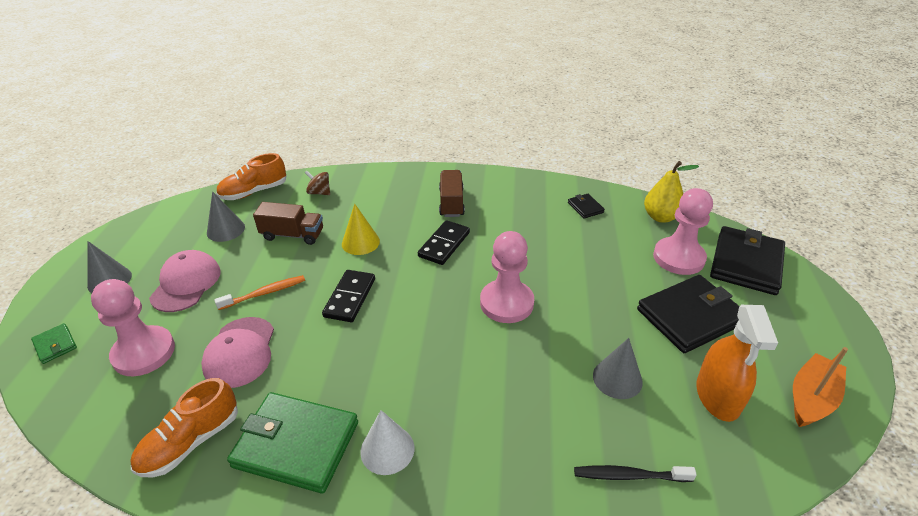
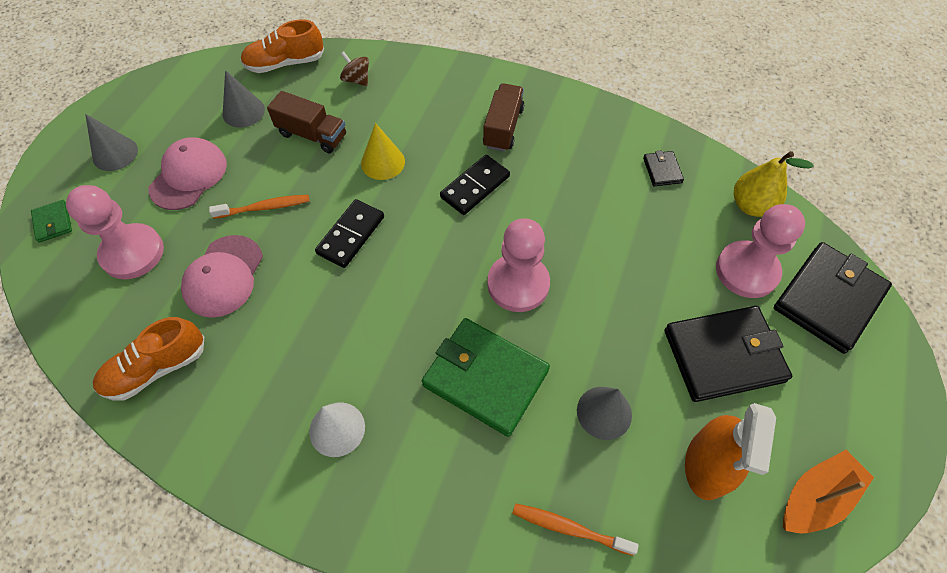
camera: 15 degrees right, 20 degrees up
(296, 444) = (252, 398): green wallet -> green wallet (485, 378)
(629, 476) = (569, 528): black toothbrush -> orange toothbrush

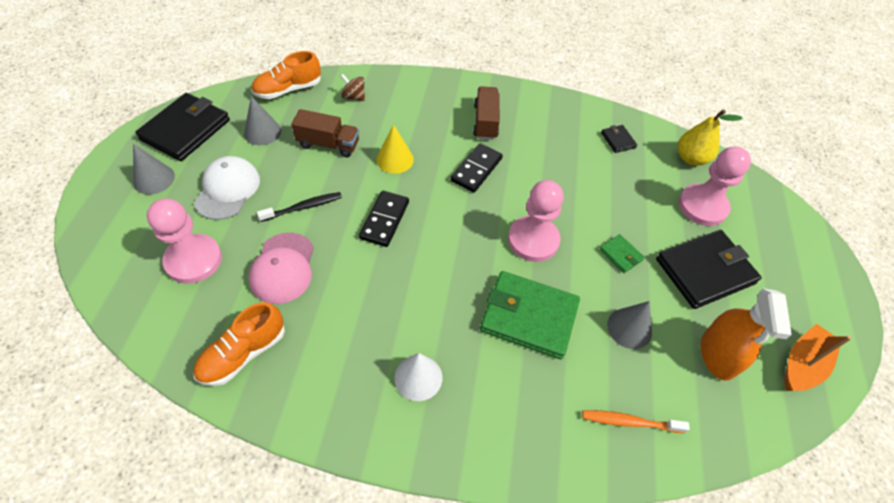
camera: 15 degrees left, 5 degrees down
(53, 222) = (110, 244): green wallet -> green wallet (621, 255)
(189, 176) = (228, 189): pink cap -> white cap
(264, 207) = (303, 207): orange toothbrush -> black toothbrush
(828, 299) = (766, 219): black wallet -> black wallet (186, 130)

